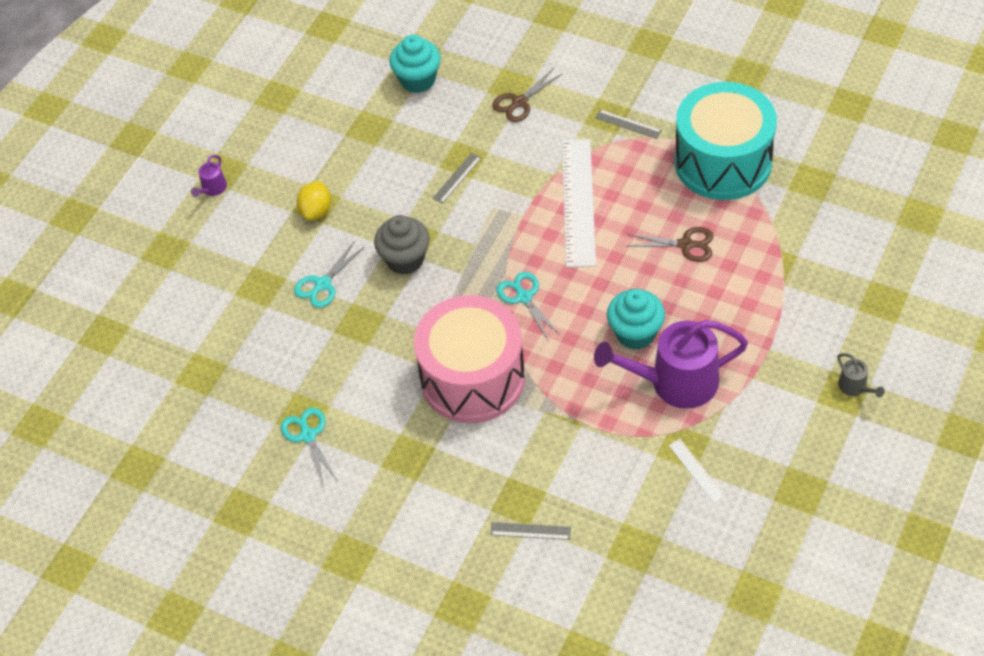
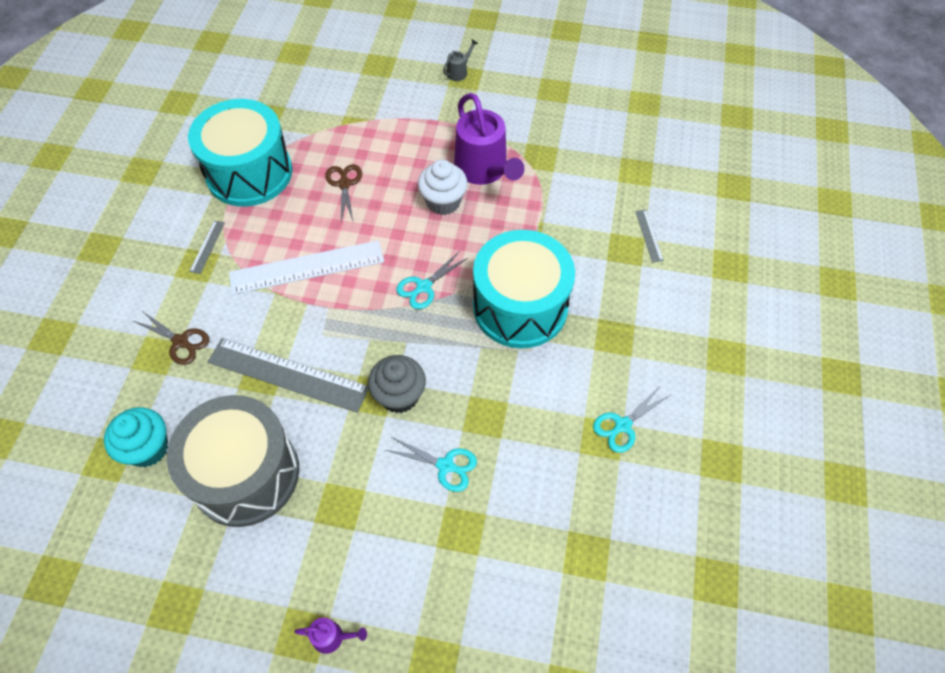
camera: 110 degrees left, 5 degrees up
(316, 211) = (349, 502): yellow lemon -> none
(369, 143) = (245, 474): none -> grey drum
(457, 178) = (288, 375): grey ruler -> grey ruler, size x2.31
(473, 378) = (520, 306): pink drum -> turquoise drum
(635, 333) = (443, 202): turquoise cupcake -> white cupcake
(696, 470) = (558, 146): white ruler -> none

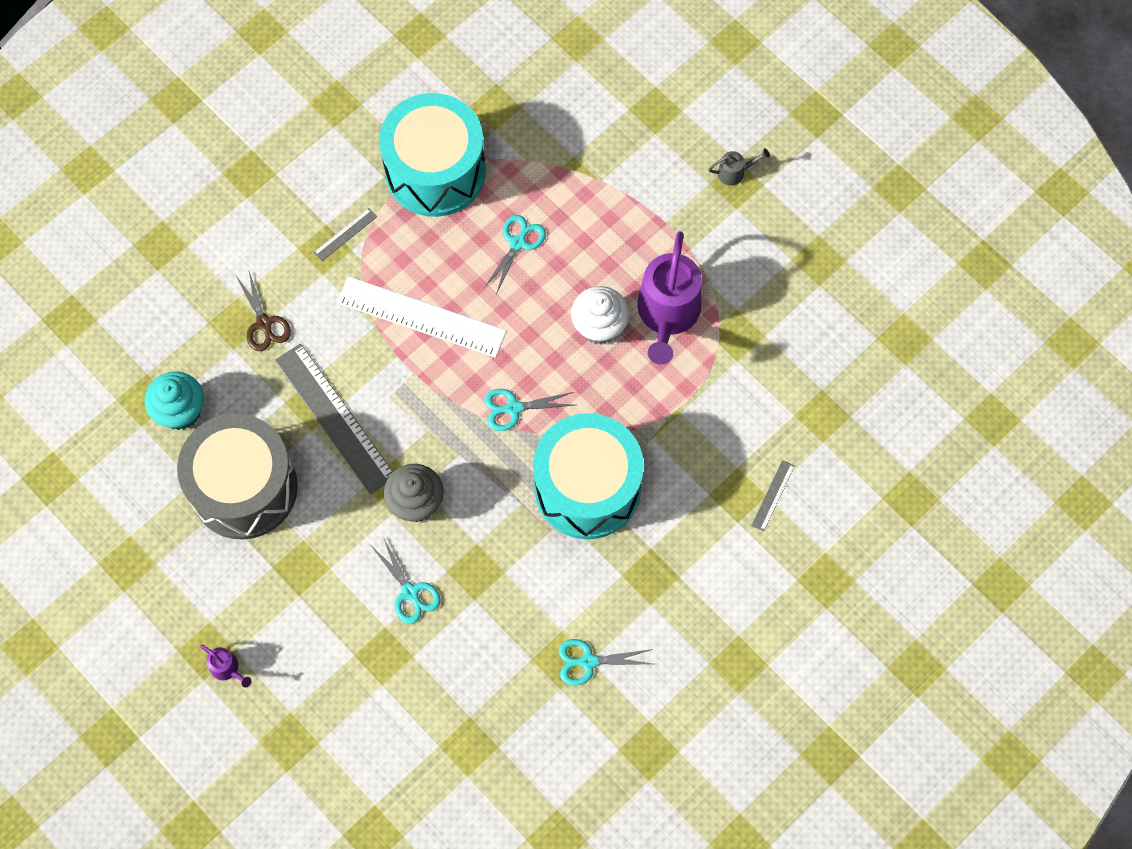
camera: 35 degrees right, 10 degrees up
(344, 184) = (518, 243): brown scissors -> turquoise scissors

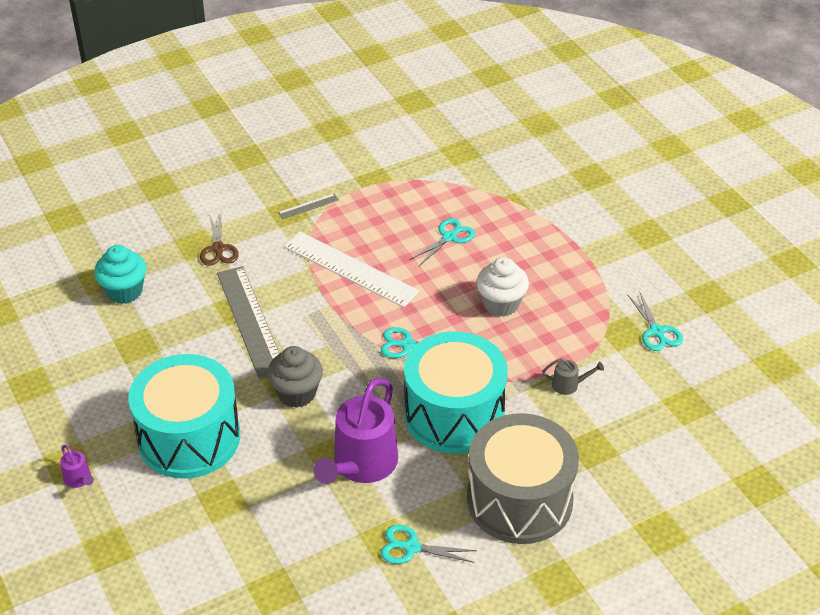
camera: 15 degrees right, 25 degrees down
(244, 488) = (153, 353): grey drum -> grey drum (519, 500)
(410, 593) = (265, 458): turquoise scissors -> turquoise scissors (657, 332)
(435, 171) = (397, 181): turquoise drum -> turquoise drum (189, 438)
(667, 314) = (564, 307): purple watering can -> purple watering can (361, 464)
(734, 172) = (649, 226): grey watering can -> grey watering can (569, 385)
(773, 495) = (625, 455): grey ruler -> none

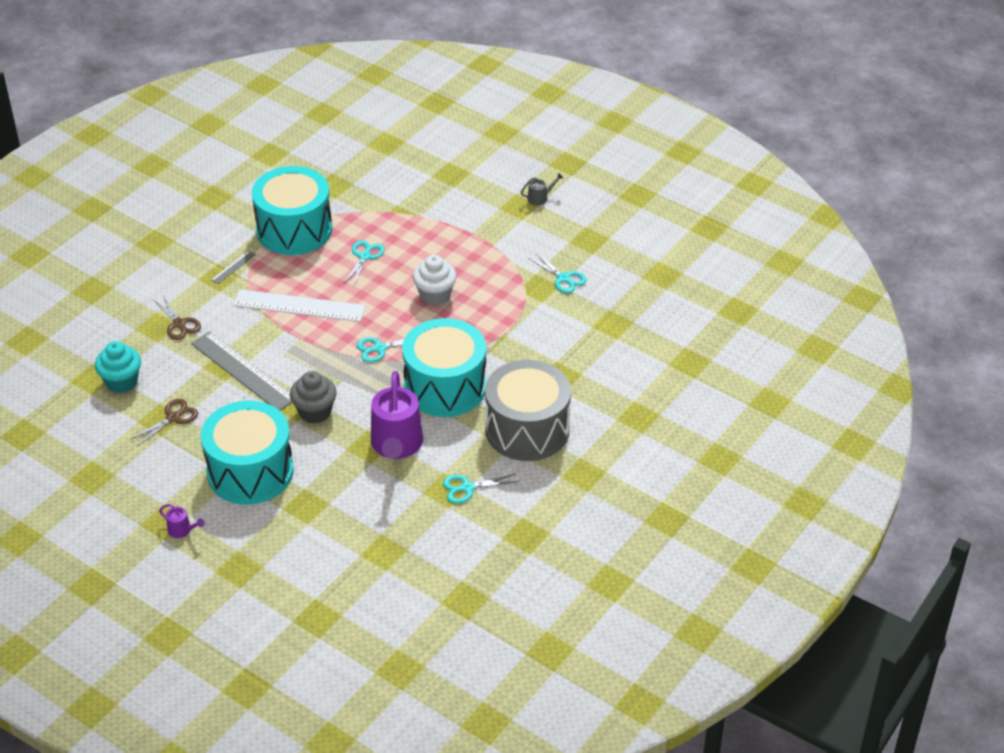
camera: 25 degrees left, 0 degrees up
(150, 348) = (173, 417): none -> brown scissors
(393, 186) = (294, 230): none -> turquoise drum
(569, 385) = (519, 338): grey watering can -> grey watering can (540, 198)

